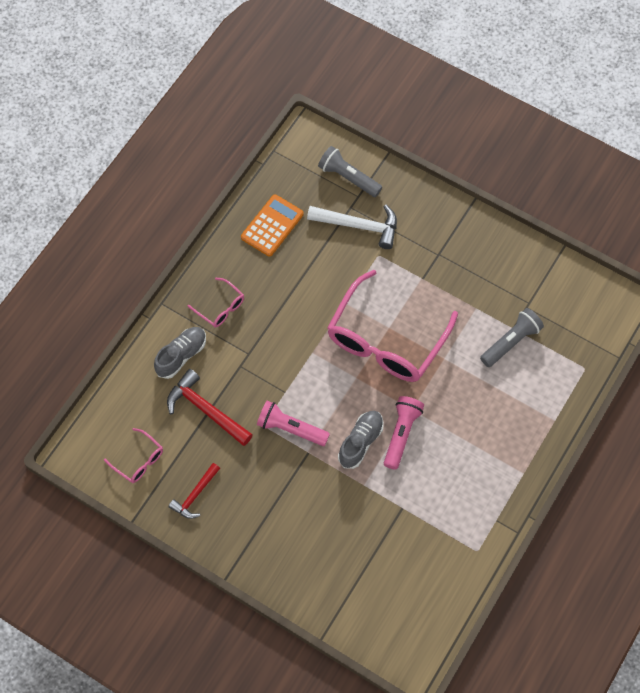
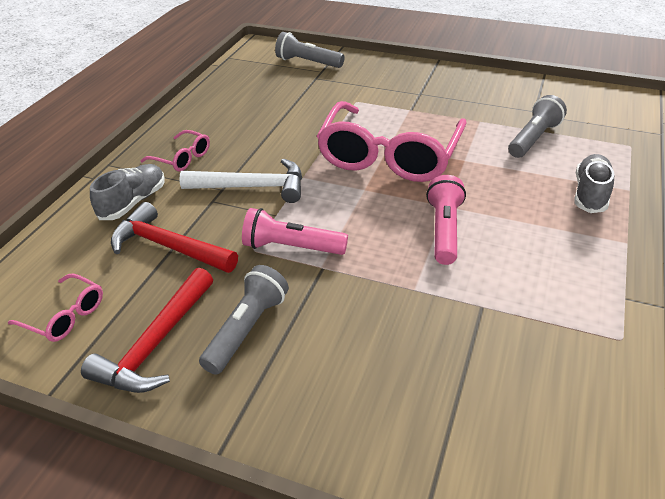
camera: 10 degrees left, 25 degrees down
(195, 495) = (156, 343): red hammer -> red hammer, size x1.57
(251, 495) = (247, 329): none -> grey flashlight
(272, 226) = (235, 97): orange calculator -> none
(358, 226) = (328, 87): white hammer -> white hammer (252, 187)
(361, 442) = (392, 246): grey shoe -> grey shoe (590, 193)

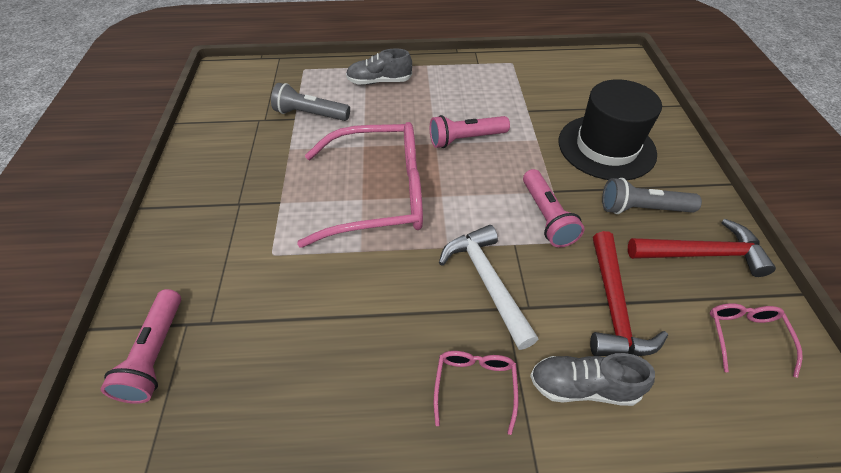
camera: 115 degrees left, 10 degrees up
(308, 62) = (156, 354): grey flashlight -> pink flashlight
(365, 353) = (606, 147): none -> black hat

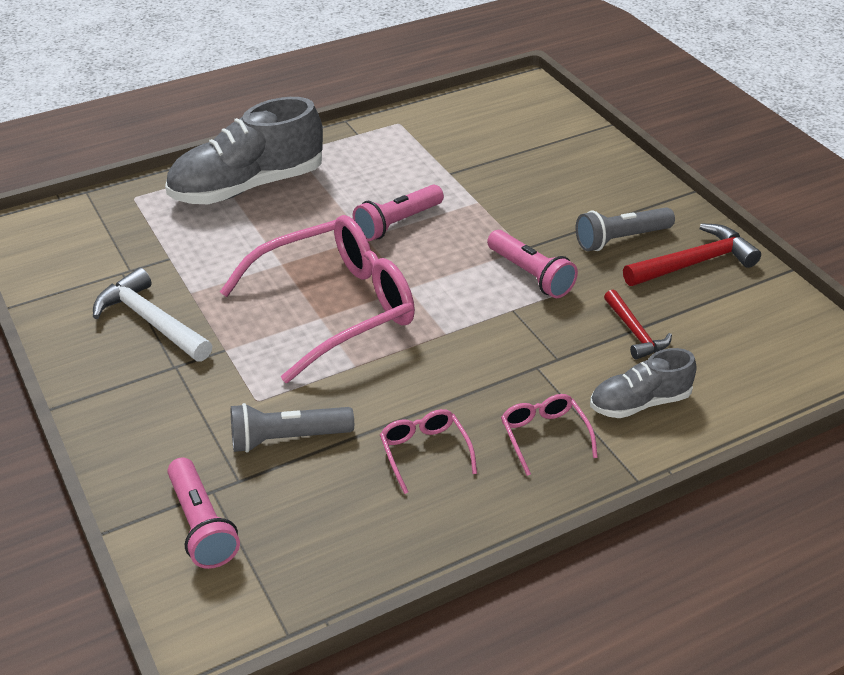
camera: 25 degrees left, 10 degrees down
(310, 114) = (186, 248): grey flashlight -> grey flashlight (287, 439)
(379, 81) = (247, 187): grey shoe -> grey shoe, size x1.85
(487, 282) = (505, 351): white hammer -> white hammer (151, 321)
(606, 147) = (556, 189): black hat -> none
(613, 306) = (635, 332): red hammer -> red hammer, size x0.64
(745, 336) = (757, 318): pink glasses -> pink glasses (424, 452)

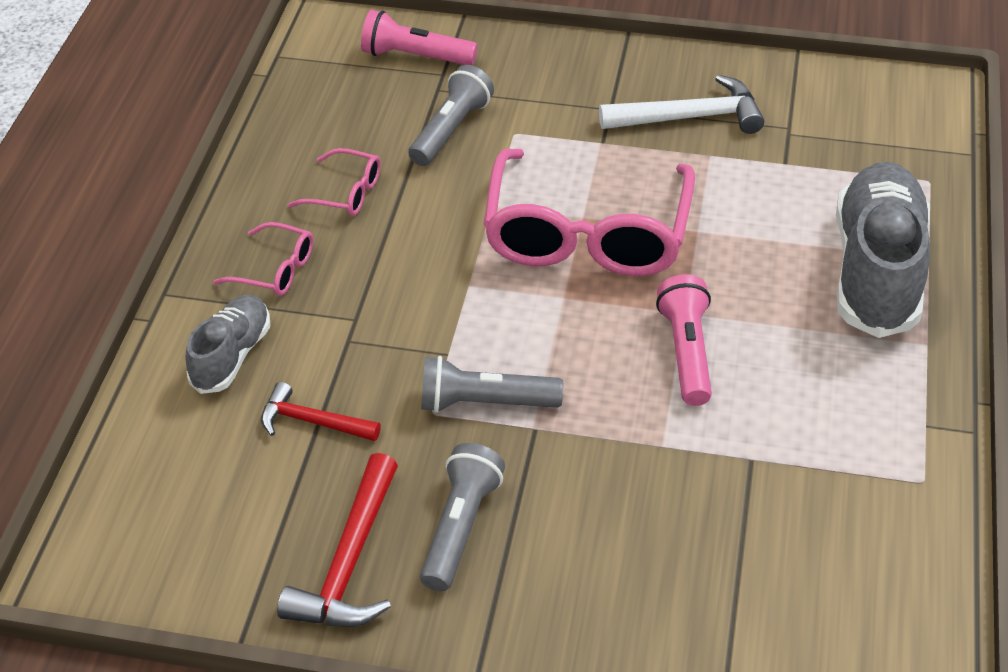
camera: 130 degrees right, 5 degrees up
(530, 275) = (484, 403): pink flashlight -> grey flashlight

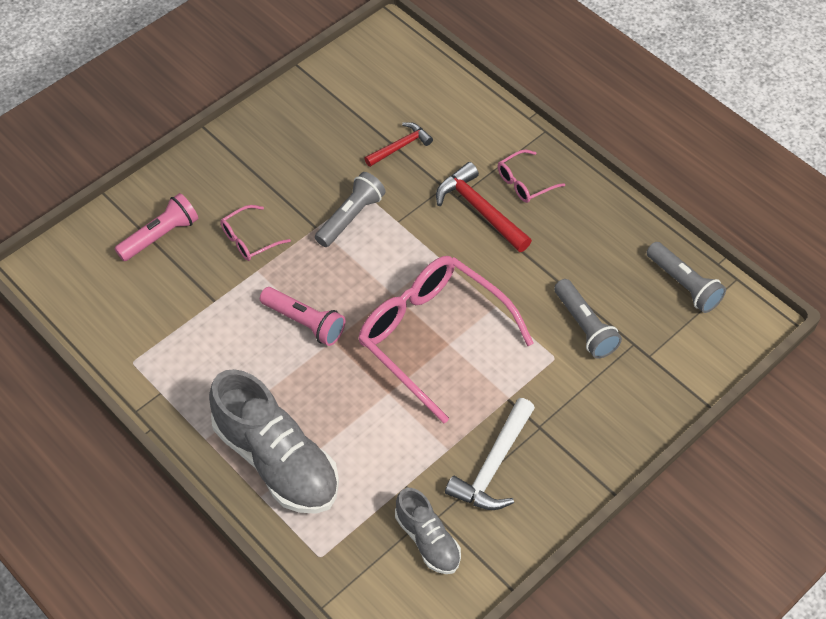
camera: 125 degrees right, 10 degrees up
(232, 356) = (473, 137): grey shoe -> grey shoe (428, 540)
(345, 193) = (565, 244): pink glasses -> pink glasses (249, 239)
(349, 562) = (305, 120): red hammer -> red hammer (480, 210)
(415, 57) = (680, 351): pink flashlight -> pink flashlight (160, 236)
(460, 527) = (286, 166): grey flashlight -> grey flashlight (683, 285)

